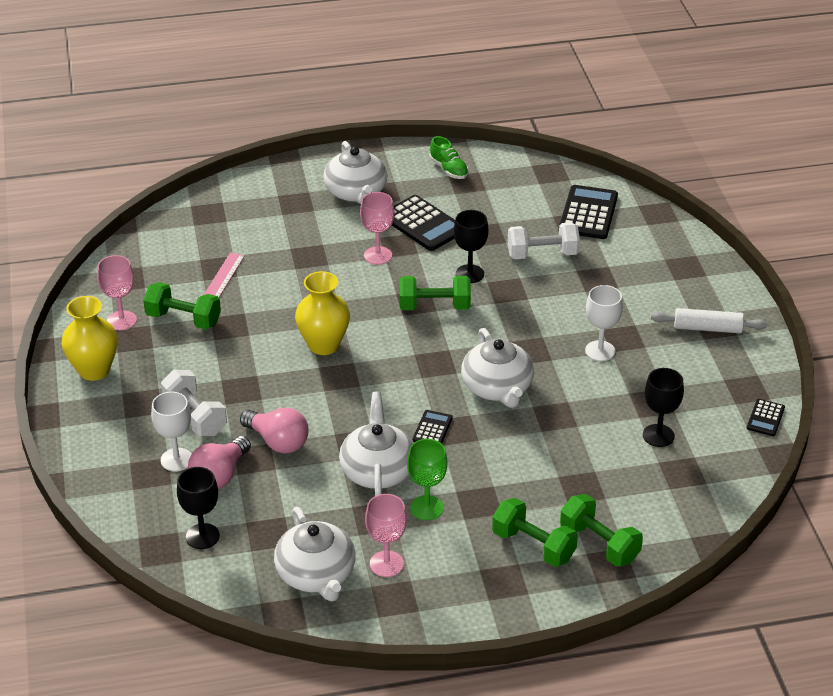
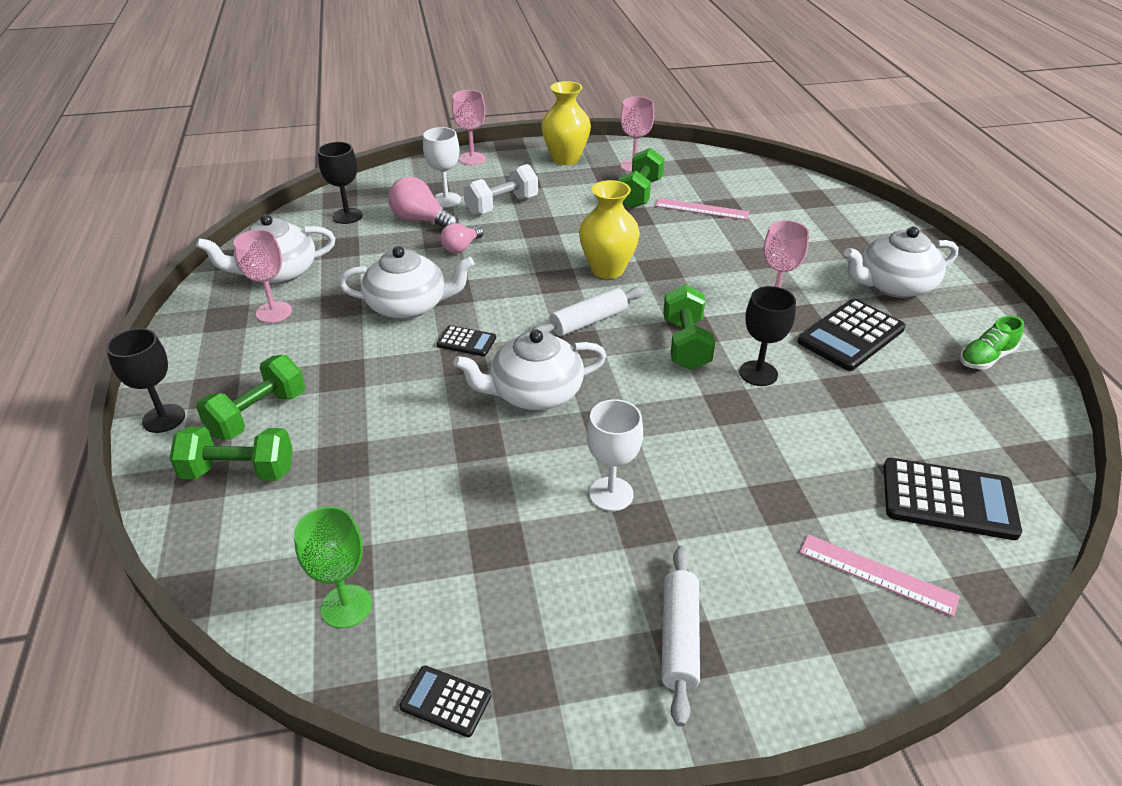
camera: 90 degrees right, 0 degrees up
(78, 445) = (472, 159): none -> pink goblet
(278, 442) = (461, 248): pink light bulb -> pink light bulb, size x0.66
(403, 358) = (588, 321): none -> white rolling pin
(427, 508) = (344, 337): green goblet -> green goblet (346, 606)
(542, 254) = (823, 443): white dumbbell -> none
(599, 544) = (239, 471): green dumbbell -> green dumbbell turned 45 degrees clockwise
(650, 250) = (877, 574): none -> pink ruler
(658, 435) = (425, 548): black goblet -> black goblet (163, 418)

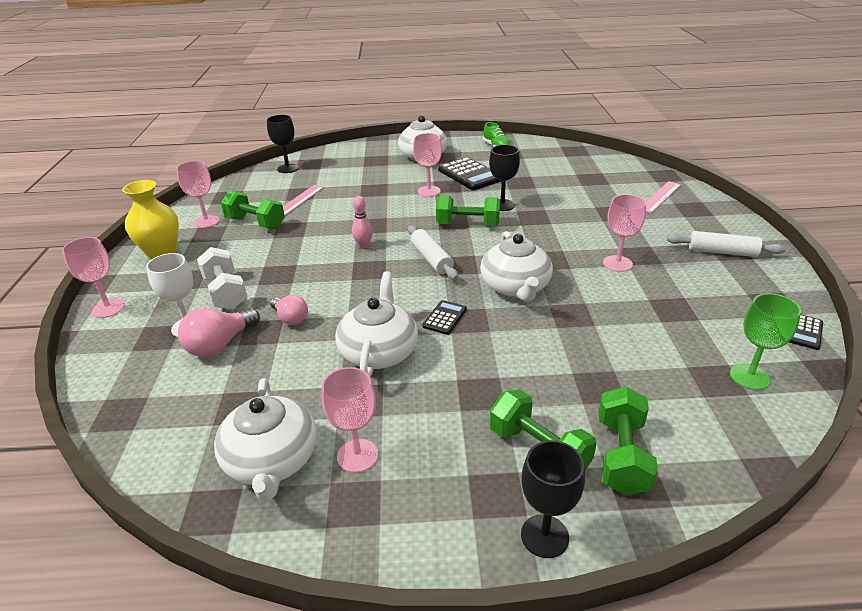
camera: 80 degrees left, 5 degrees down
(347, 216) = (170, 404): black goblet -> black goblet (288, 168)
(607, 269) = (364, 246): yellow vase -> pink bowling pin
(611, 494) = (617, 263): white goblet -> pink goblet
(948, 500) = (605, 173): black calculator -> none

